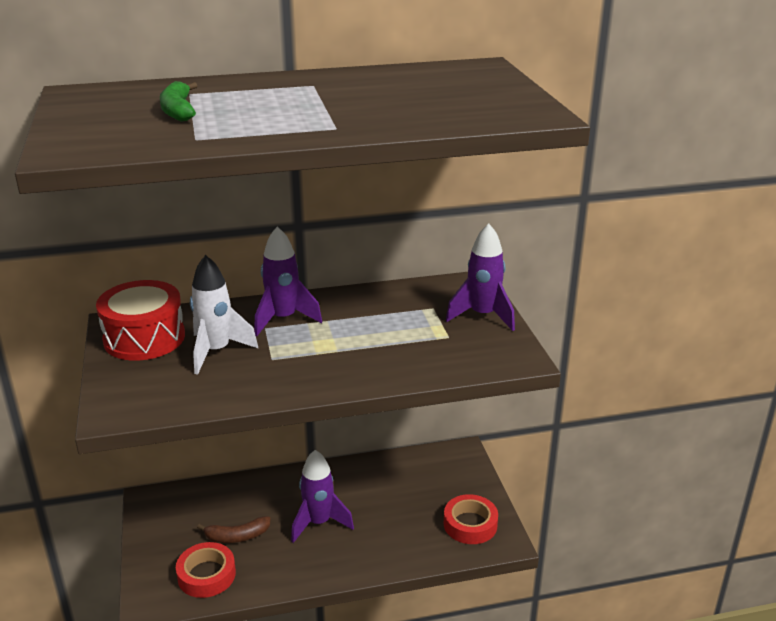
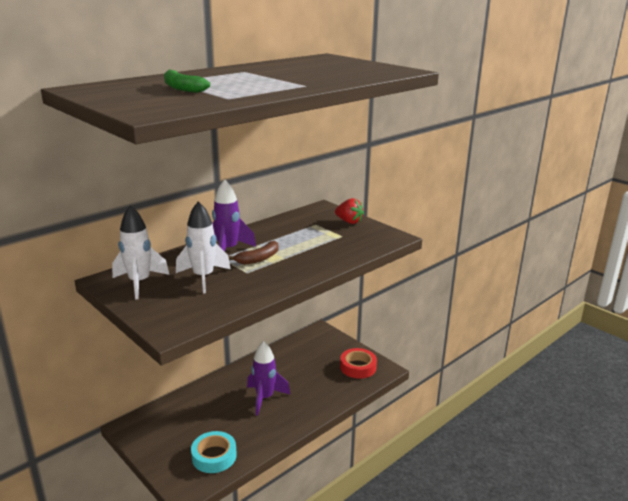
camera: 30 degrees left, 5 degrees down
(144, 338) = (139, 283): red drum -> white rocket
(206, 575) = (214, 456): red tape -> turquoise tape
(237, 536) = (215, 425): brown banana -> brown banana (258, 259)
(482, 316) = (349, 222): purple rocket -> red strawberry

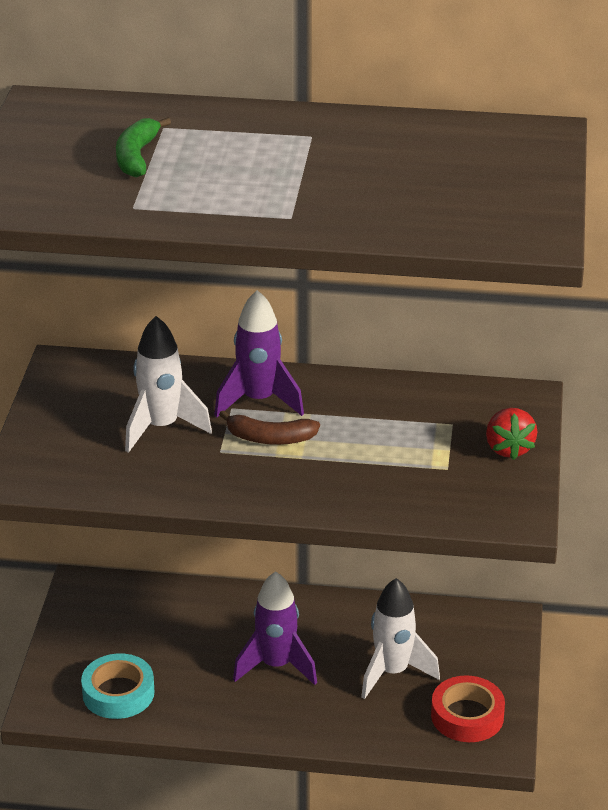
camera: 50 degrees right, 10 degrees up
(139, 283) = (87, 392): white rocket -> white rocket (392, 672)

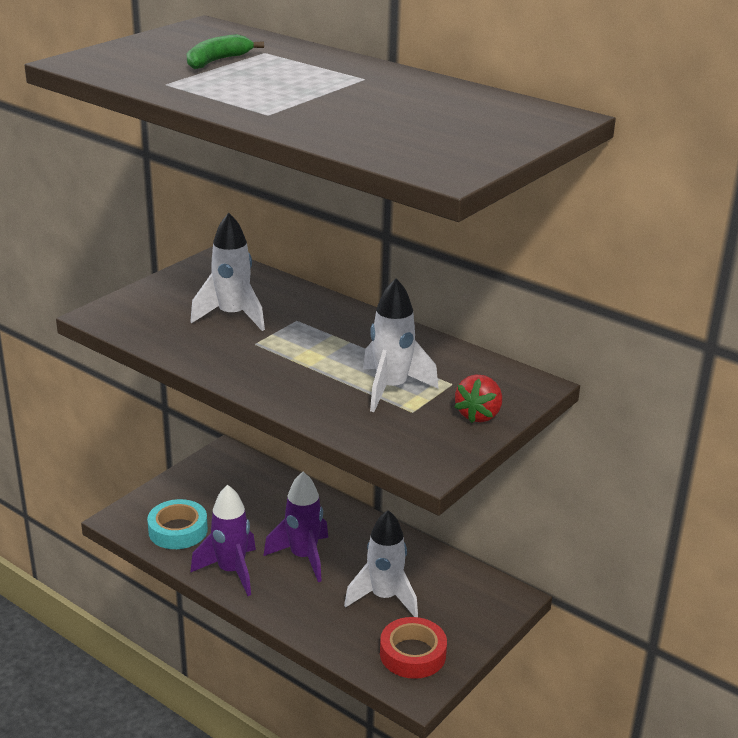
camera: 30 degrees right, 5 degrees down
(258, 401) = (321, 322): purple rocket -> purple rocket (231, 571)
(269, 438) = (300, 347): brown banana -> none
(404, 451) = (391, 389): none -> white rocket

